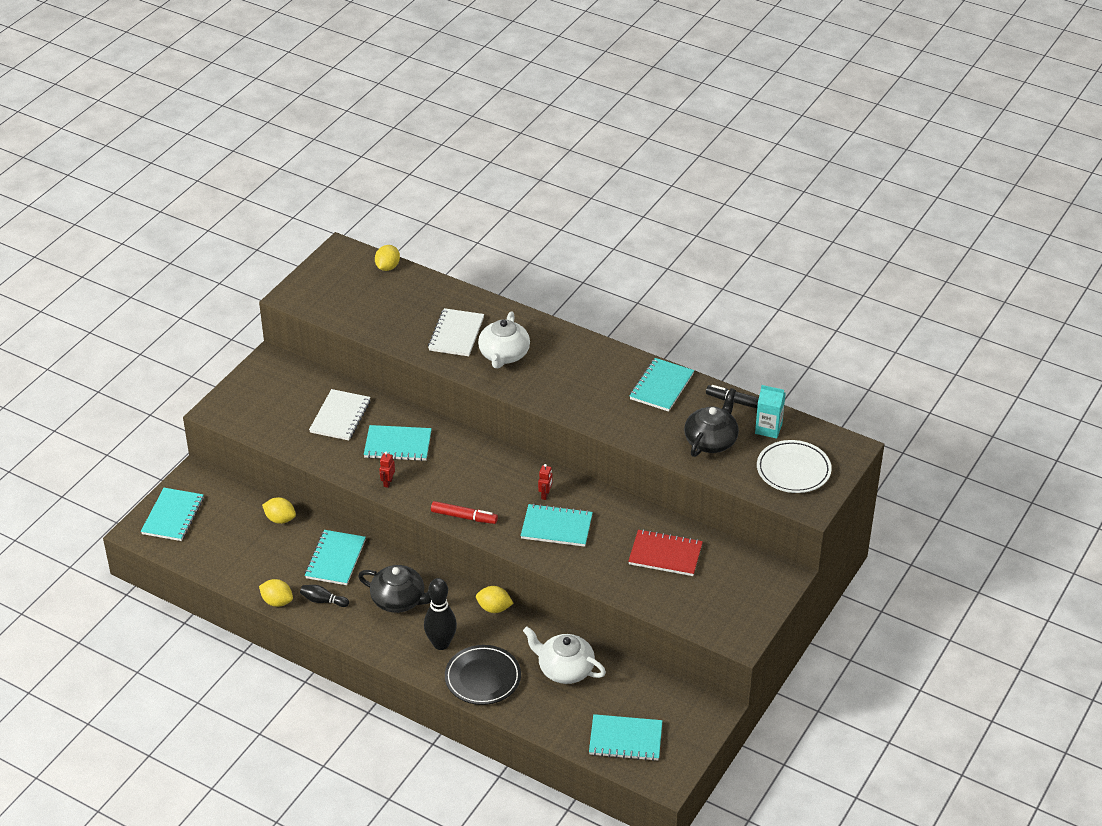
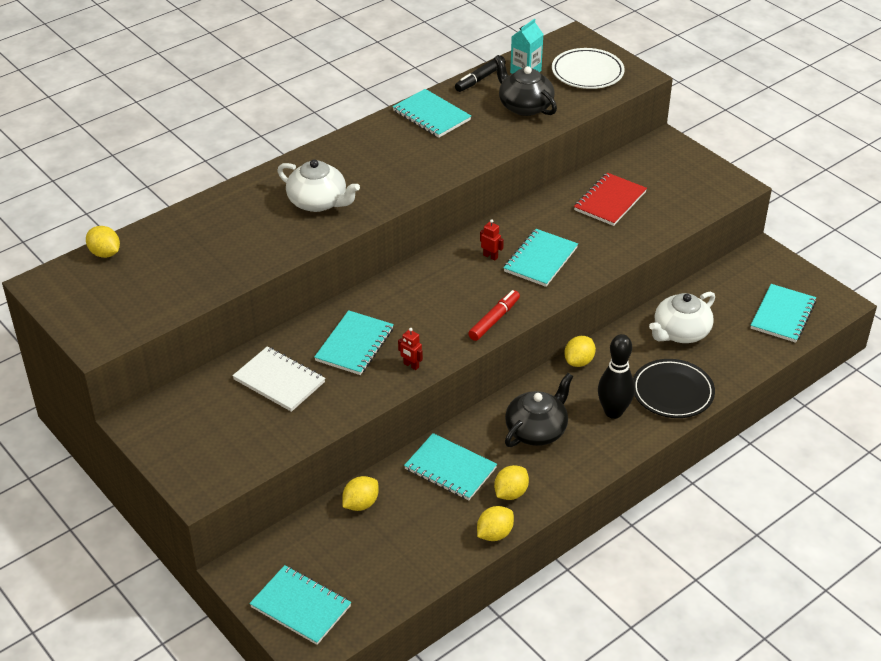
camera: 70 degrees left, 0 degrees up
(323, 601) = (510, 493): black bowling pin -> yellow lemon
(456, 334) = (261, 227): white notebook -> none

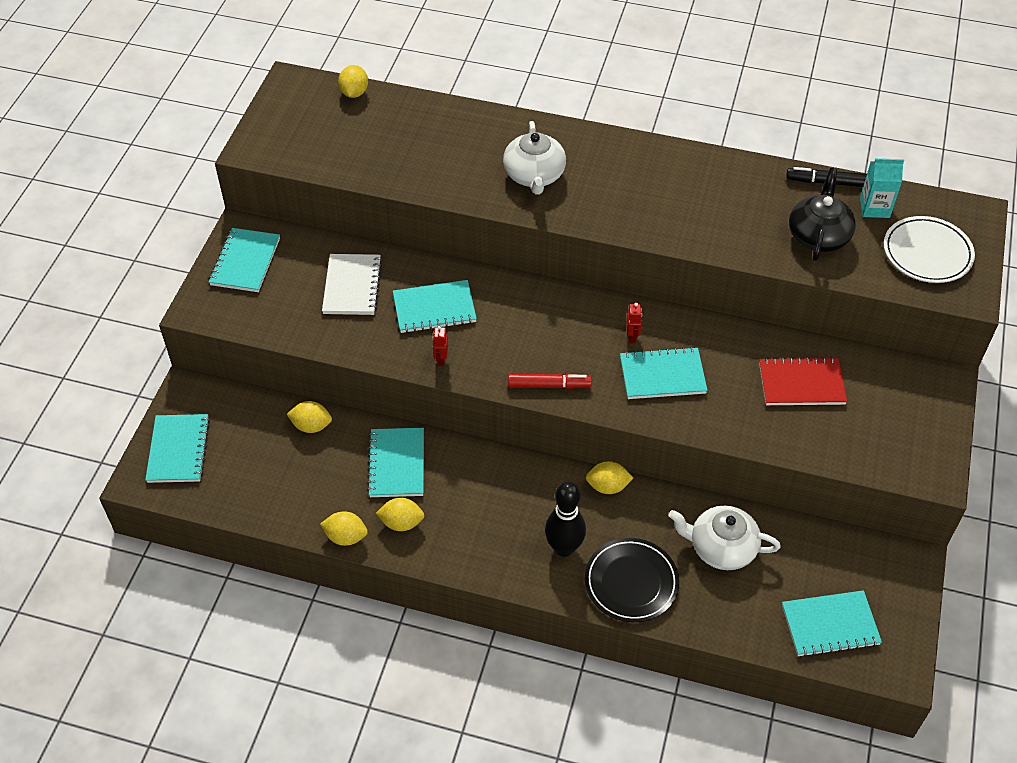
camera: 55 degrees right, 10 degrees up
(431, 115) = (731, 179): turquoise notebook -> turquoise notebook (245, 262)
(537, 430) = (493, 501): black teapot -> none

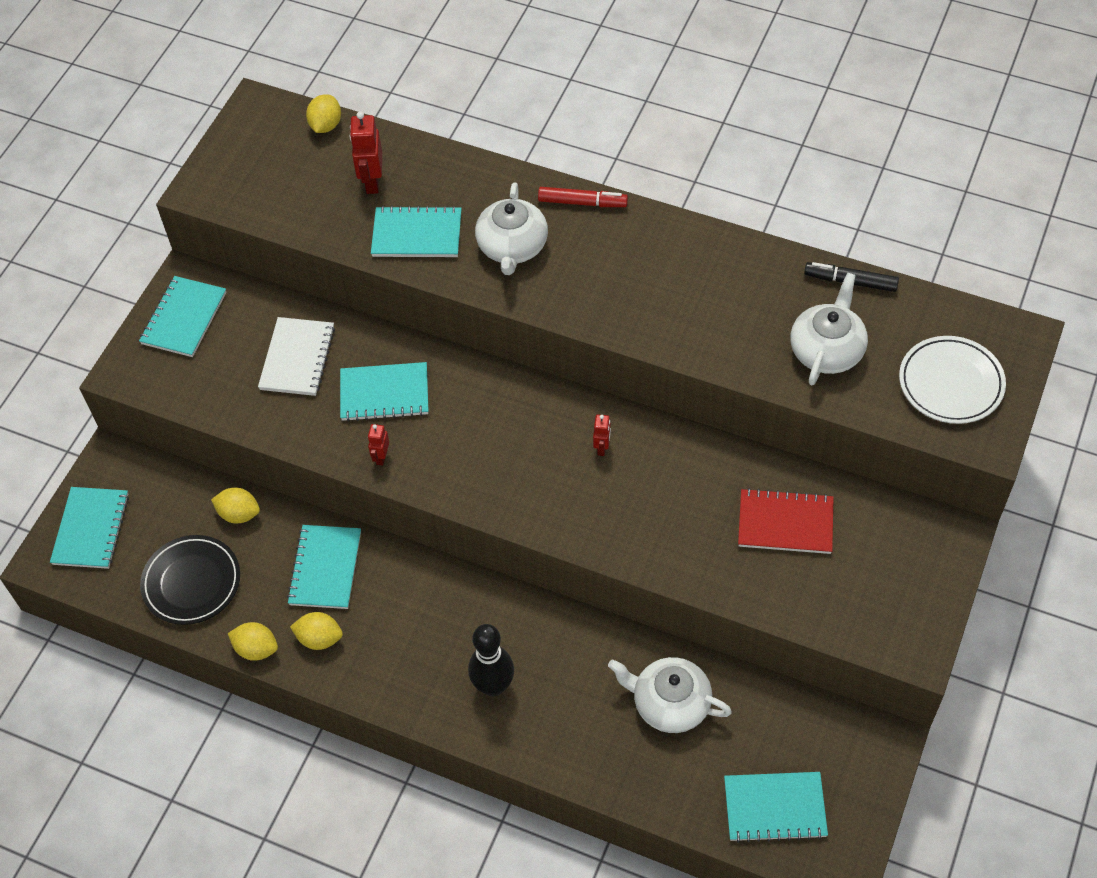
camera: 10 degrees right, 5 degrees up
(403, 133) = (372, 182): none -> red robot
(549, 385) = (496, 499): red marker -> red marker (582, 202)
(607, 486) = (555, 617): yellow lemon -> none
(631, 582) = (560, 734): black plate -> black plate (192, 582)
(662, 375) = (627, 498): turquoise notebook -> turquoise notebook (417, 234)
(818, 235) = (827, 350): black teapot -> white teapot
(874, 208) = (901, 319): turquoise carton -> none

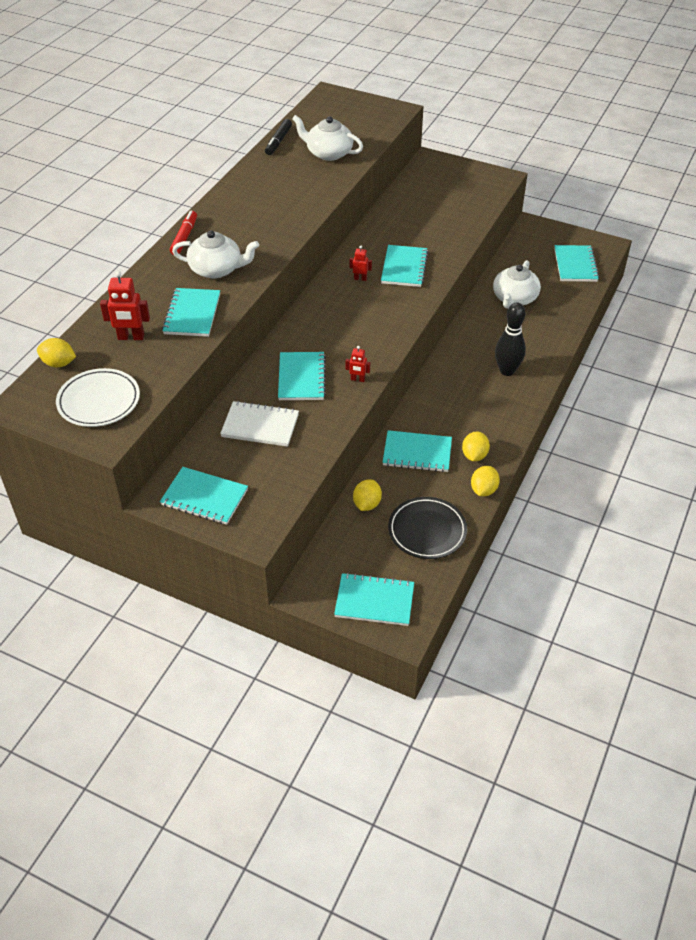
camera: 90 degrees left, 10 degrees down
(634, 504) = (404, 268): none -> turquoise notebook
(785, 523) = (420, 213): red notebook -> none
(950, 383) = (358, 117): white plate -> white plate (99, 401)

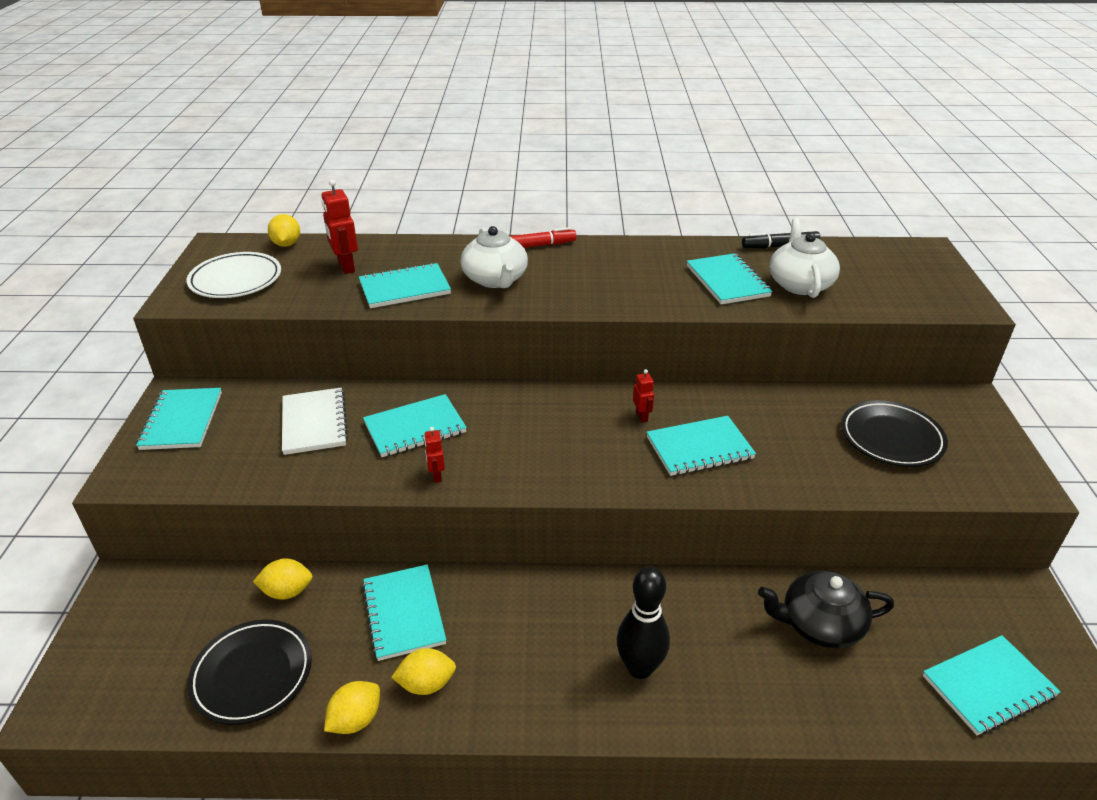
camera: 65 degrees right, 10 degrees down
(374, 601) = (110, 657): turquoise notebook -> turquoise notebook (727, 281)
(441, 199) = (891, 438): none -> black plate
(483, 490) = (355, 720): yellow lemon -> yellow lemon turned 45 degrees counterclockwise
(514, 299) = (819, 624): white teapot -> black teapot

